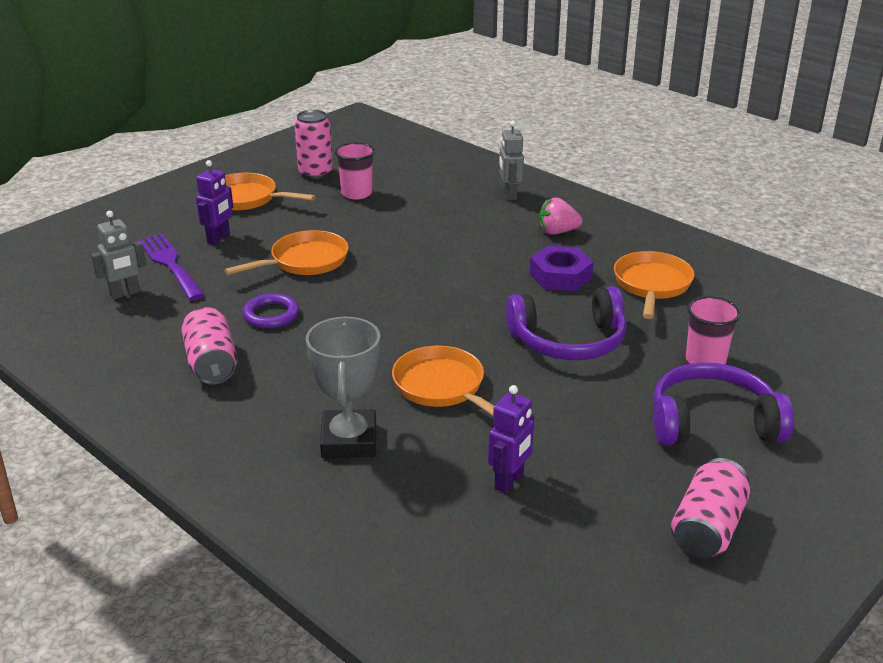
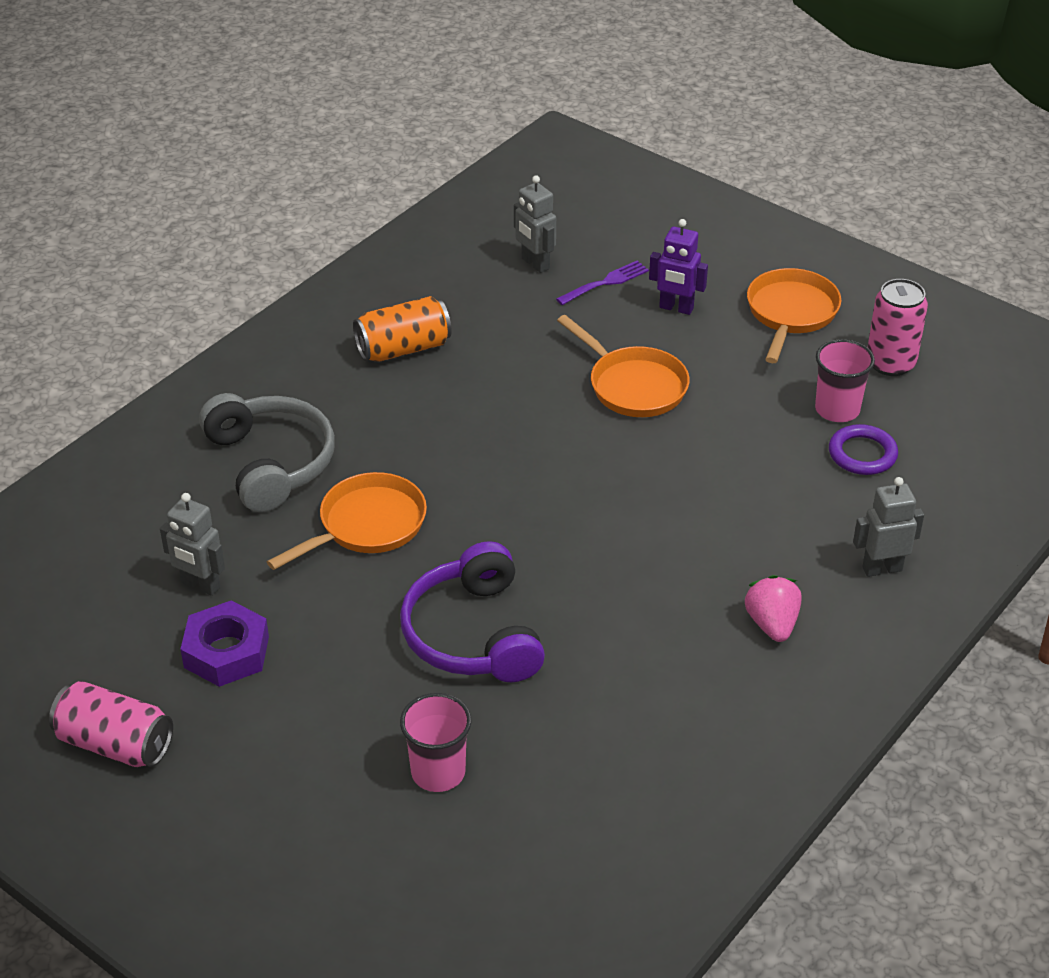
camera: 85 degrees right, 10 degrees up
(170, 264) = (606, 282): purple fork -> purple fork, size x0.62
(211, 363) = (403, 348): pink can -> orange can
(271, 315) = (504, 376): purple ring -> purple ring (862, 454)
(349, 440) = (271, 463): grey trophy -> grey headphones
(509, 481) = (200, 585): purple robot -> grey robot
(560, 276) = (639, 627): purple nut -> purple nut (226, 652)
(652, 285) = (630, 727): orange pan -> none
(712, 423) = (301, 766): purple headphones -> none

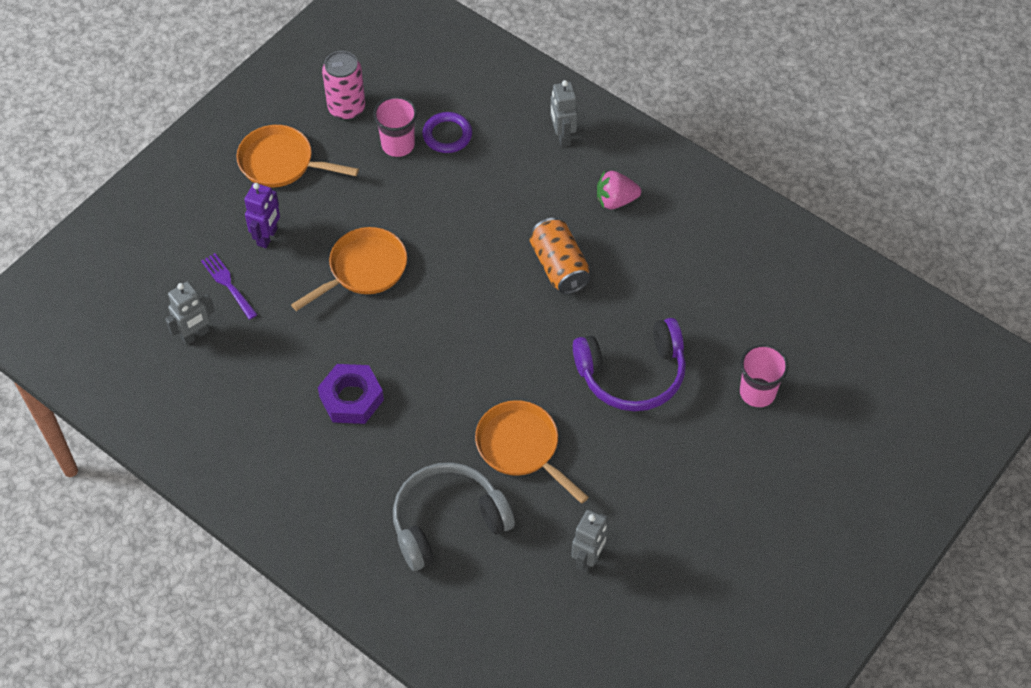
camera: 90 degrees left, 15 degrees up
(115, 744) = (749, 598): pink can -> none
(226, 652) = (656, 533): purple nut -> purple nut (351, 398)
(403, 348) = (305, 431): orange can -> orange can (559, 266)

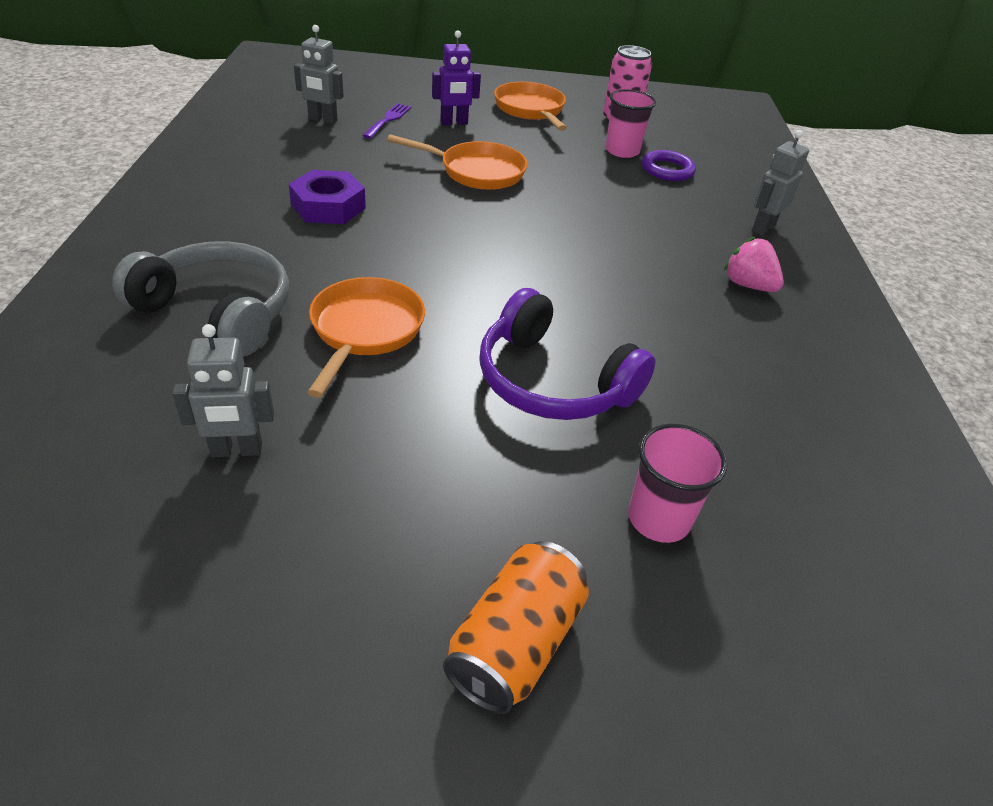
camera: 50 degrees right, 15 degrees down
(559, 266) = (622, 276): orange can -> orange can (514, 643)

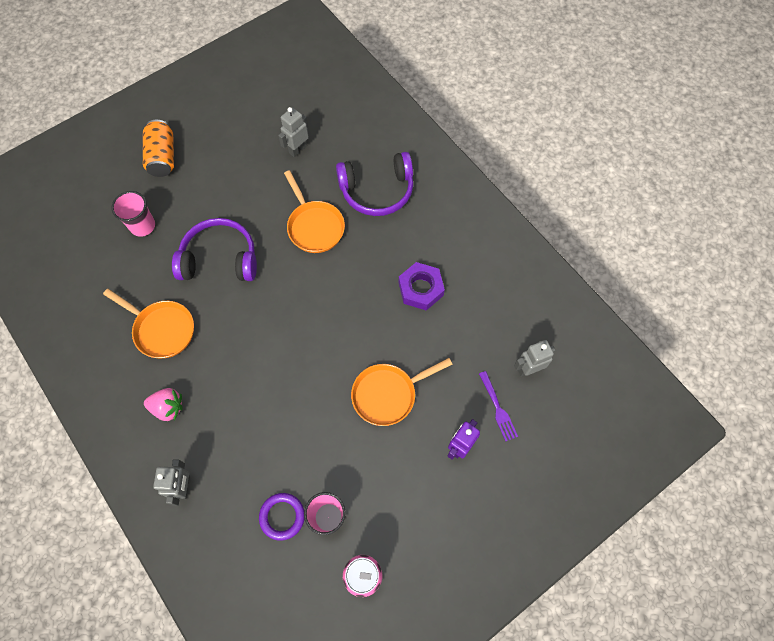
camera: 145 degrees right, 25 degrees up
(218, 312) = (377, 191): grey headphones -> purple headphones
(530, 110) = (435, 525): orange pan -> orange pan (162, 329)

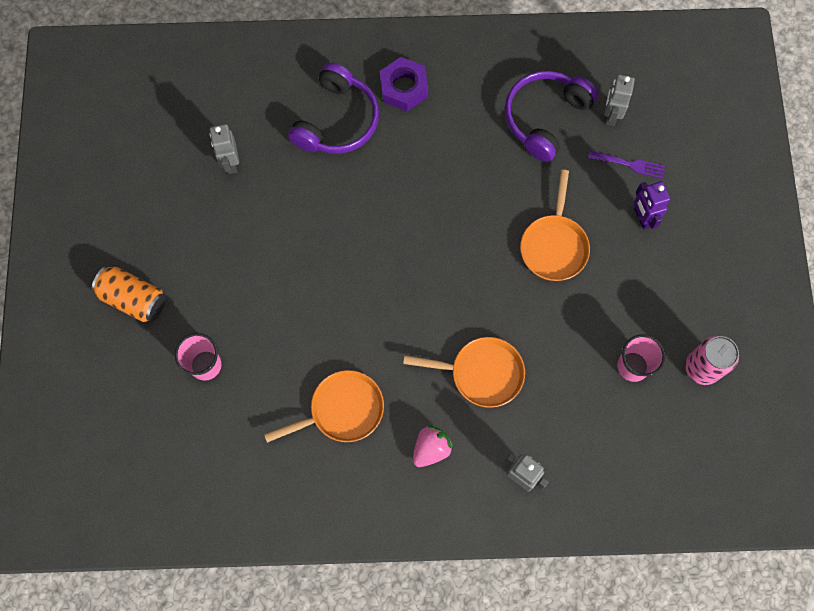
camera: 55 degrees left, 5 degrees up
(220, 259) = (303, 311): purple headphones -> purple headphones (545, 118)
(282, 516) = (606, 405): purple ring -> none
(314, 226) = (333, 202): orange pan -> orange pan (481, 373)
(421, 289) = (471, 151): purple nut -> purple nut (404, 88)

